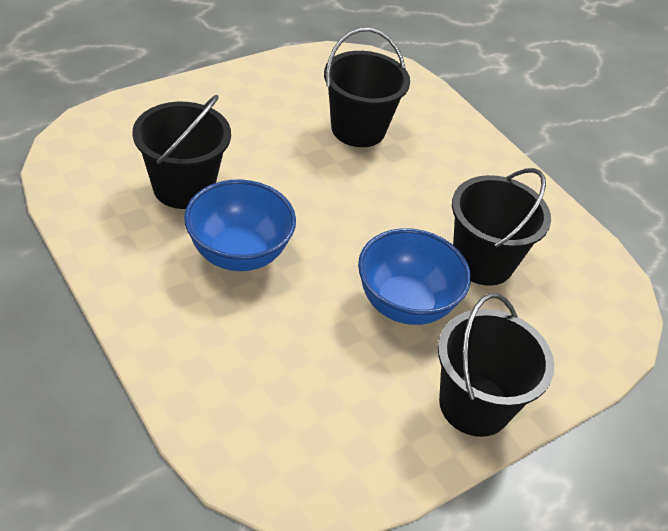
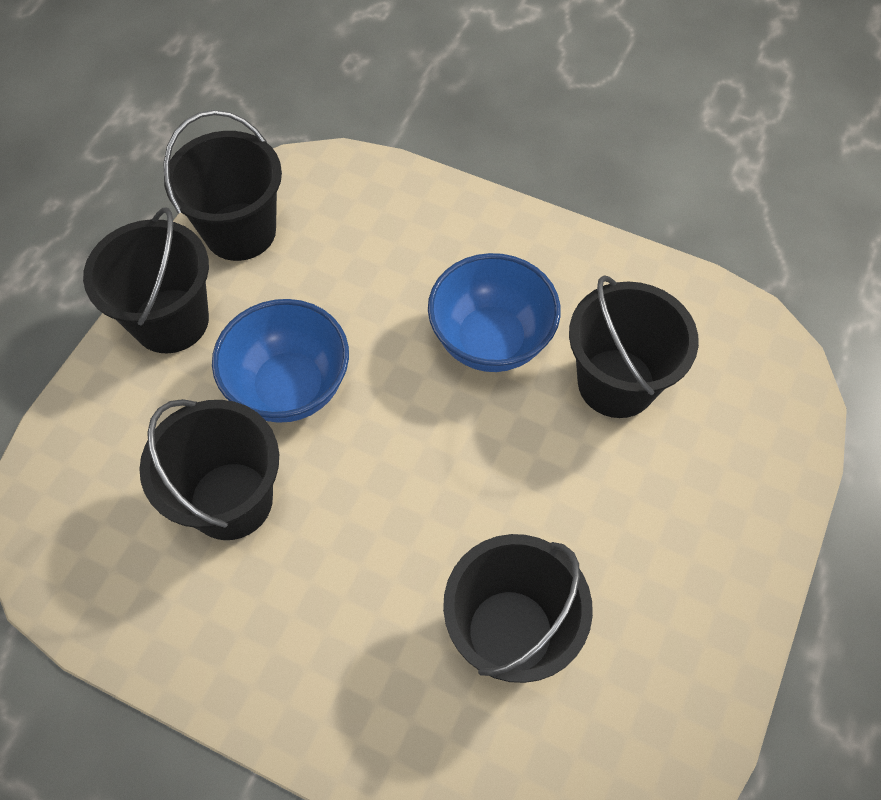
camera: 155 degrees right, 15 degrees up
(373, 453) = (240, 231): none -> black bucket

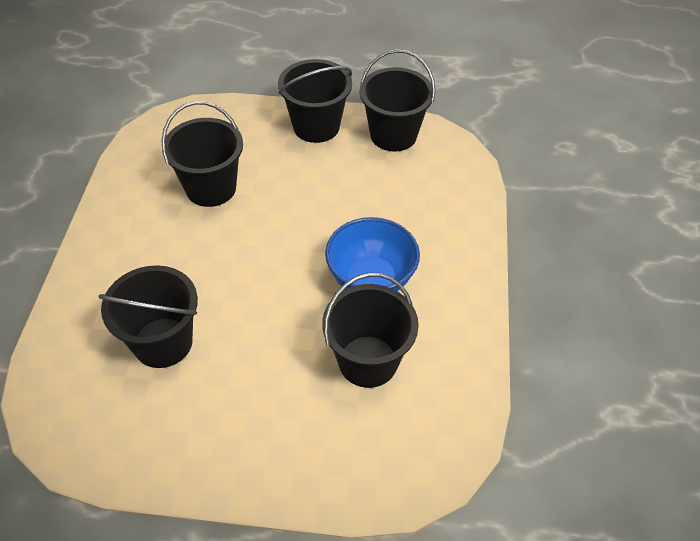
camera: 70 degrees right, 10 degrees down
(290, 387) = (293, 190): blue bowl -> none

